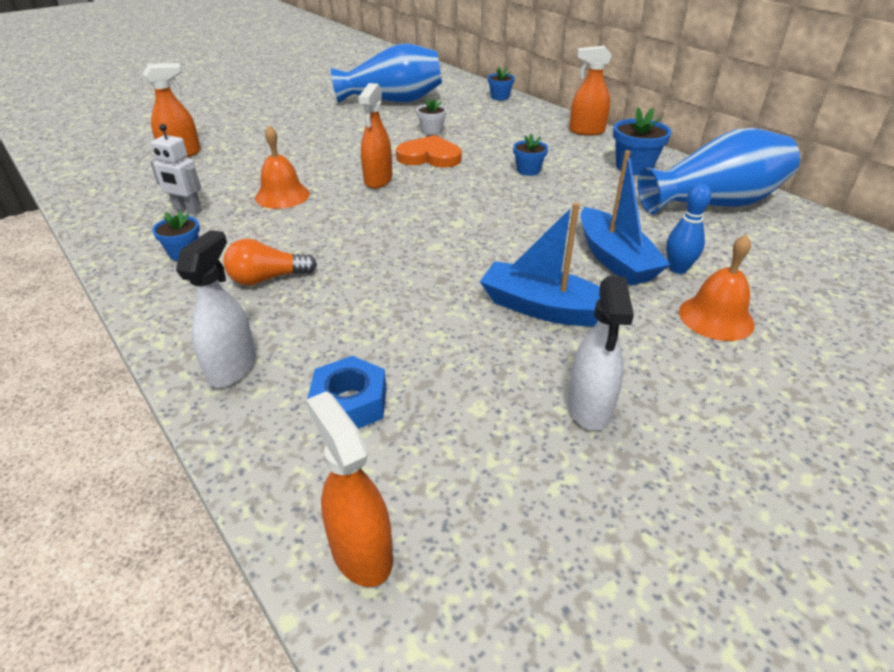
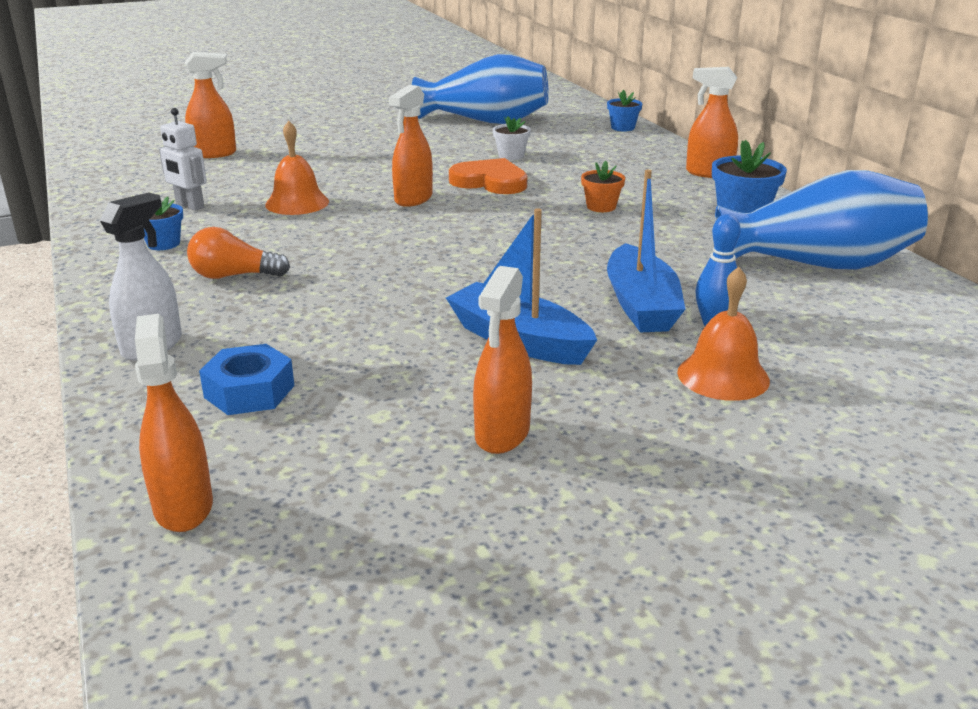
camera: 15 degrees right, 10 degrees down
(528, 170) = (601, 207): blue flower pot -> orange flower pot
(589, 408) = (502, 434): white spray bottle -> orange spray bottle

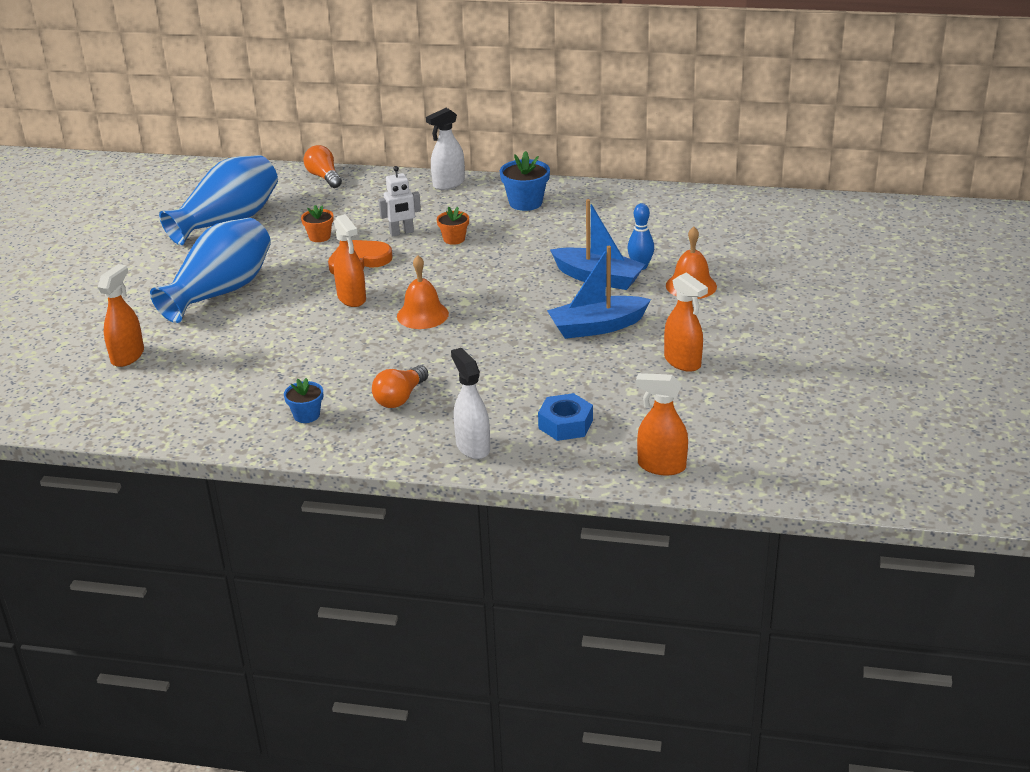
camera: 55 degrees left, 5 degrees up
(189, 206) = (241, 391): white robot -> white robot (401, 233)
(297, 203) = (297, 345): orange bell -> orange bell (422, 315)
(511, 156) = (319, 237): white flower pot -> orange flower pot
(622, 128) = (324, 177): blue flower pot -> orange light bulb
(708, 173) = (448, 184): orange spray bottle -> white spray bottle
(818, 264) = (611, 210): blue vase -> blue vase (221, 291)

